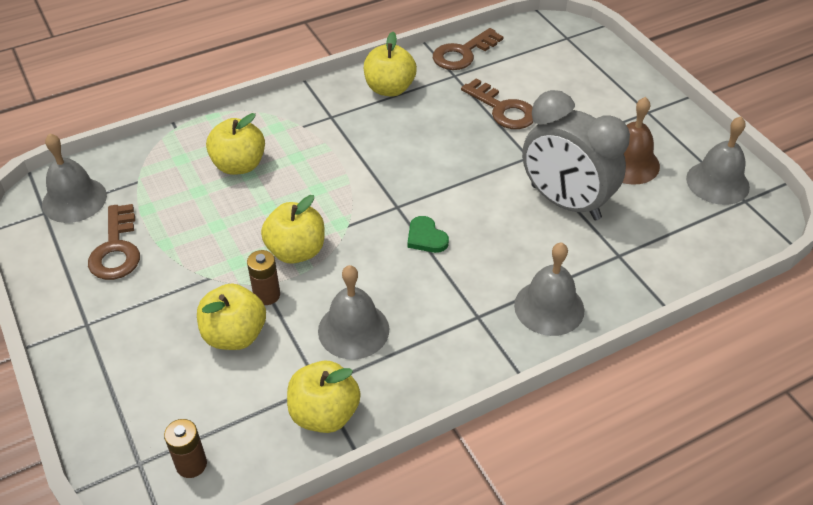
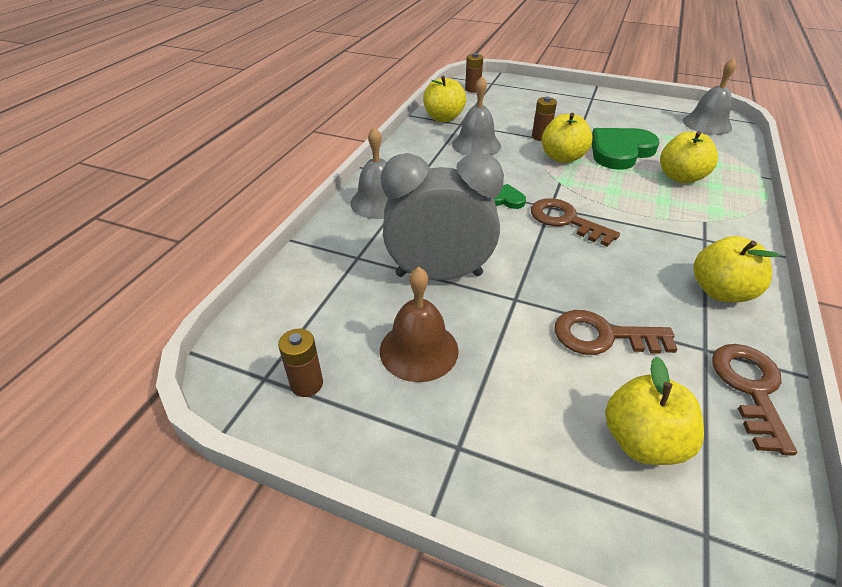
camera: 140 degrees right, 5 degrees down
(116, 249) = (641, 119): brown key -> brown key (566, 221)
(228, 223) = (620, 151): none -> green heart
(235, 335) = (526, 120): yellow apple -> yellow apple (642, 441)
(717, 182) = (306, 384): grey bell -> brown battery

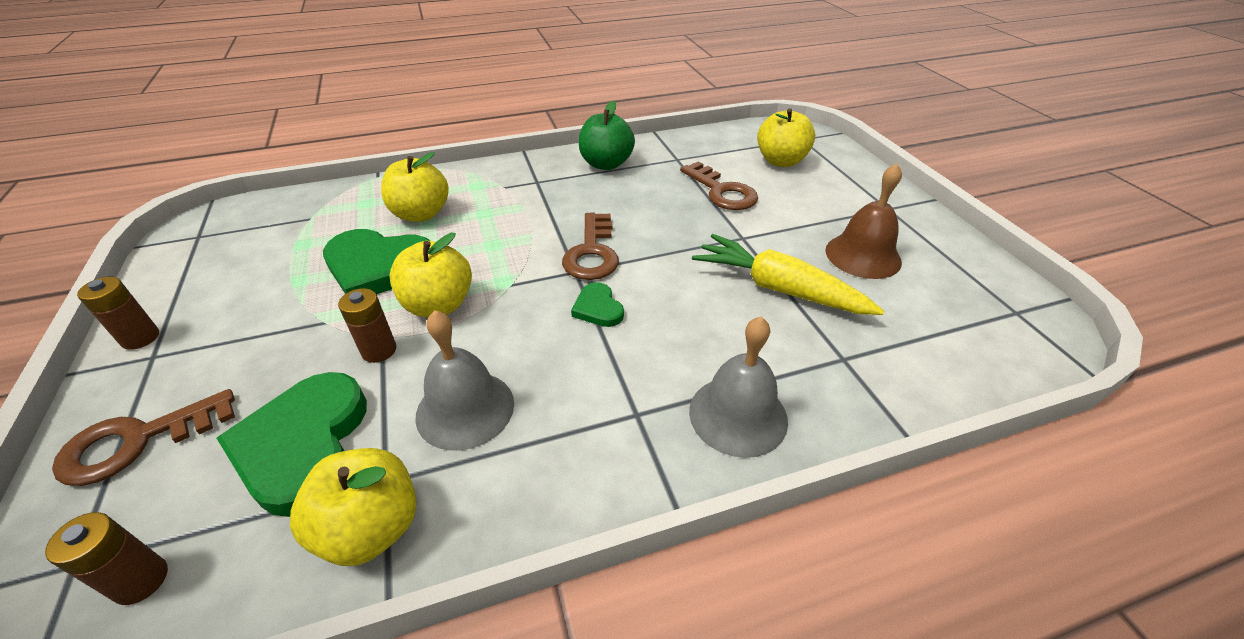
camera: 130 degrees left, 0 degrees up
(306, 384) = (977, 288): brown battery -> brown battery (140, 338)
(439, 274) = (779, 289): grey clock -> yellow carrot
(499, 115) = (304, 445): none -> green heart
(707, 124) = (236, 228): grey bell -> none
(720, 291) = (606, 164): yellow apple -> green apple
(750, 388) = (691, 142): brown key -> brown key (137, 441)

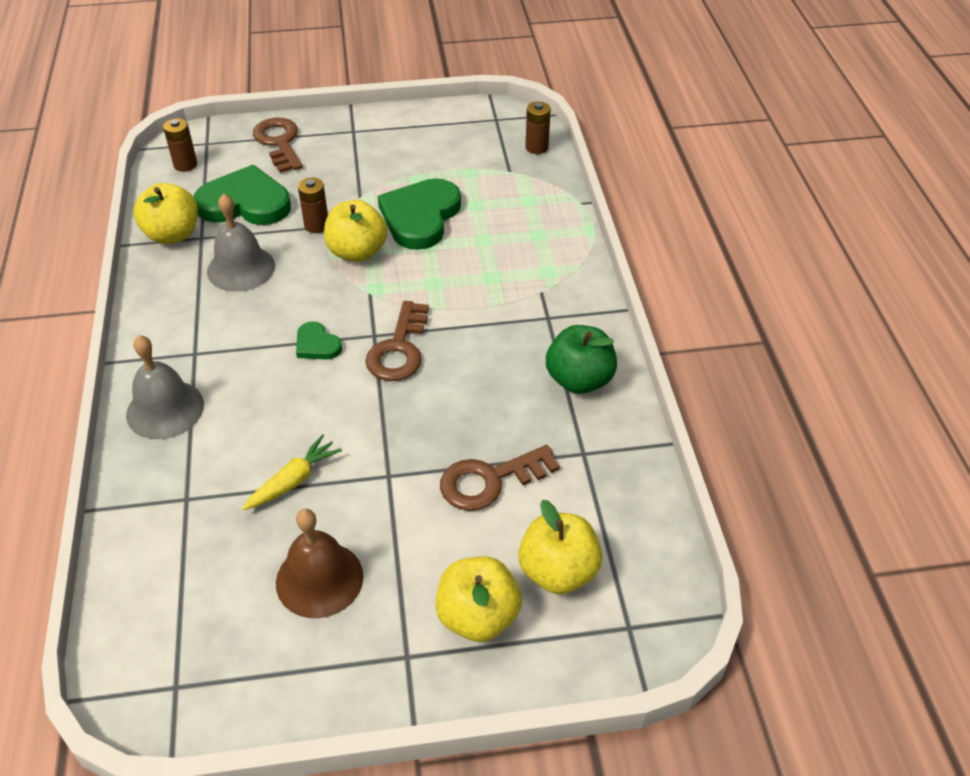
camera: 100 degrees right, 5 degrees up
(140, 338) = (374, 122): brown battery -> brown battery (536, 147)
(421, 214) = (499, 235): yellow apple -> yellow apple (478, 616)
(592, 252) = (399, 349): brown key -> brown key turned 90 degrees counterclockwise
(598, 308) = (317, 344): green heart -> green heart turned 120 degrees counterclockwise
(779, 289) = (293, 481): yellow carrot -> yellow carrot, size x0.59

